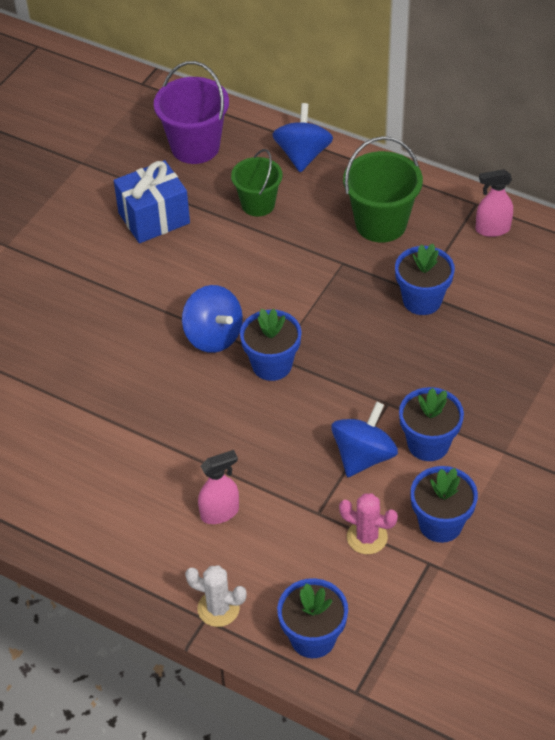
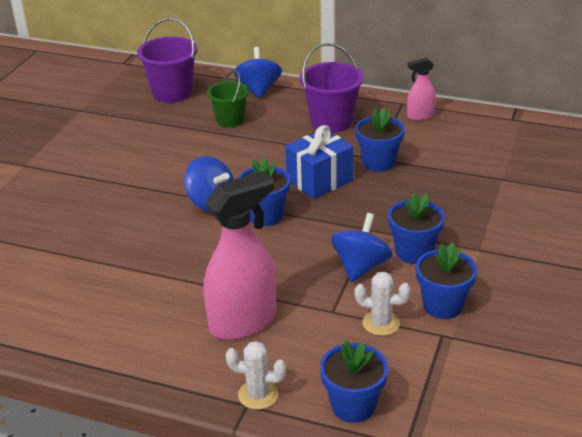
camera: 10 degrees left, 15 degrees down
(154, 218) = (146, 136): blue gift -> blue gift (319, 180)
(220, 512) = (243, 322): pink spray bottle -> pink spray bottle, size x1.97
(367, 537) = (381, 323): pink cactus -> white cactus
(381, 224) = (331, 121): green bucket -> purple bucket

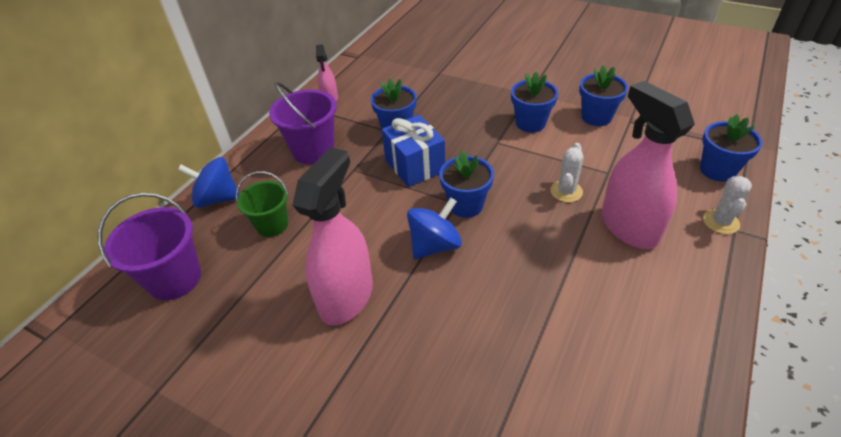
camera: 80 degrees left, 10 degrees up
(154, 167) = (347, 297): none -> pink spray bottle
(360, 267) = (549, 152): blue spinning top -> none
(381, 323) = (620, 148): white cactus -> white cactus (566, 191)

